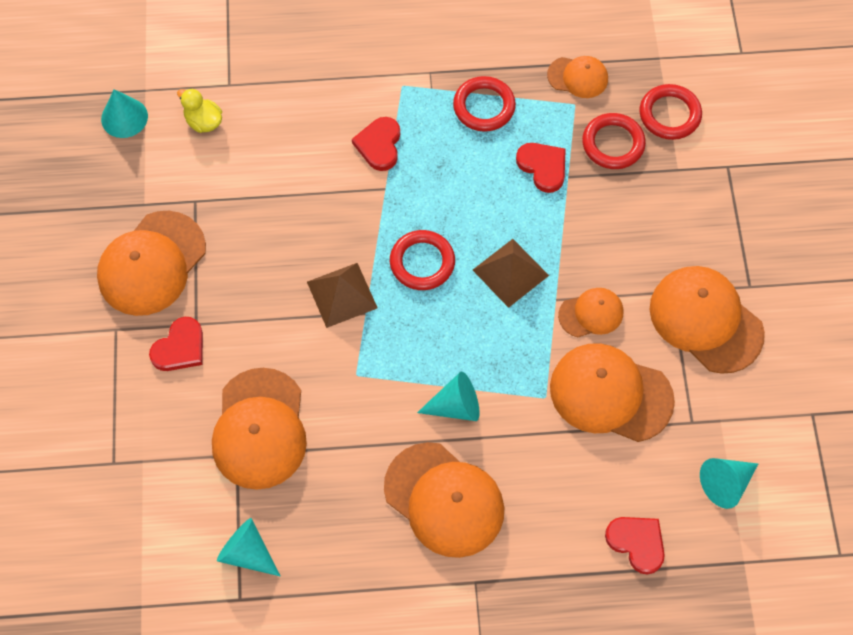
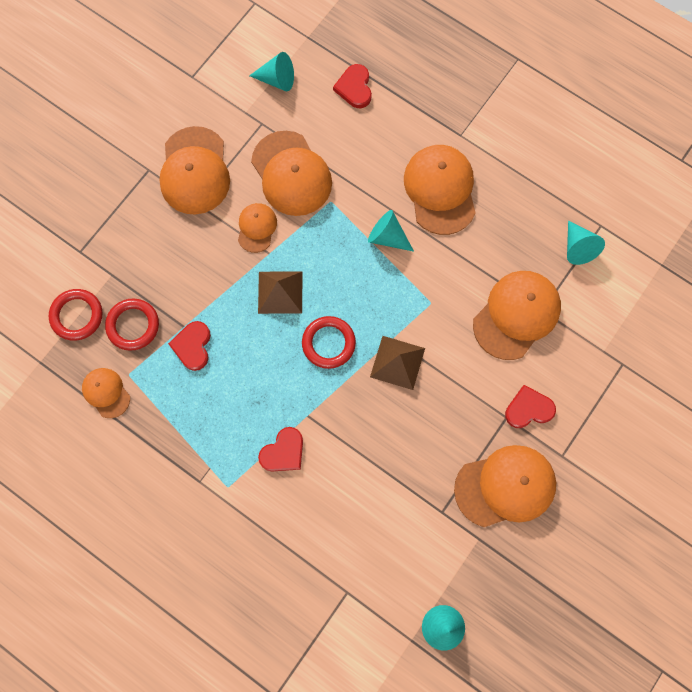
camera: 140 degrees left, 10 degrees up
(203, 122) = (389, 574): yellow duck -> none
(484, 106) = (188, 423): red ring -> none
(591, 314) = (256, 228): orange cap -> orange cap turned 75 degrees clockwise

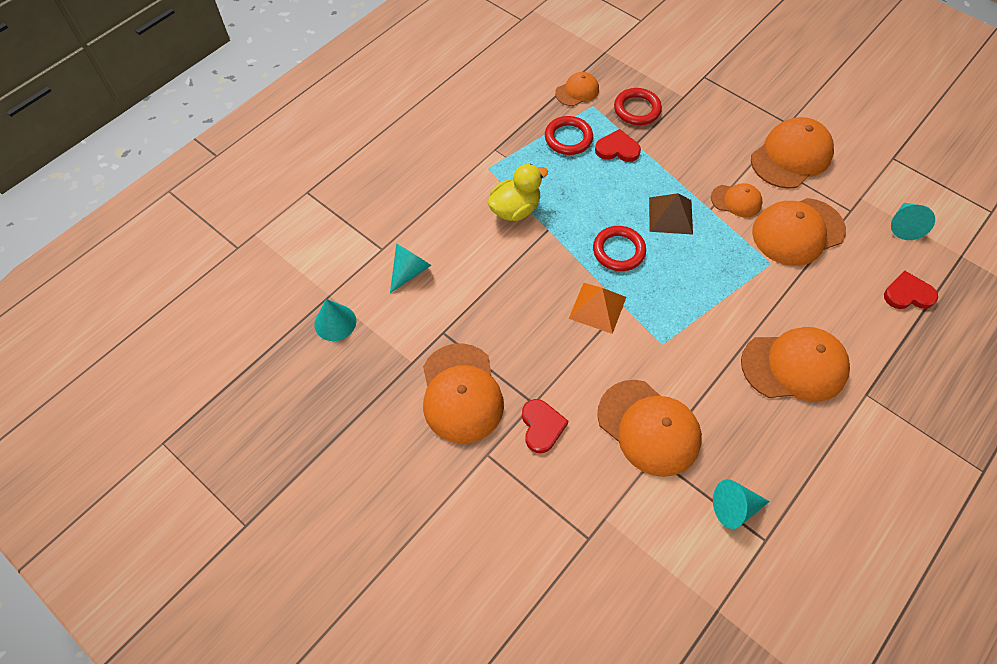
camera: 95 degrees right, 15 degrees down
(77, 316) = (645, 74): red ring -> red ring (568, 138)
(195, 171) = (791, 156): orange cap -> orange cap turned 135 degrees clockwise
(283, 452) = (515, 209): red heart -> yellow duck
(387, 237) = (734, 310): turquoise cone -> turquoise cone (409, 271)
(397, 362) = (597, 307): brown pyramid -> orange pyramid

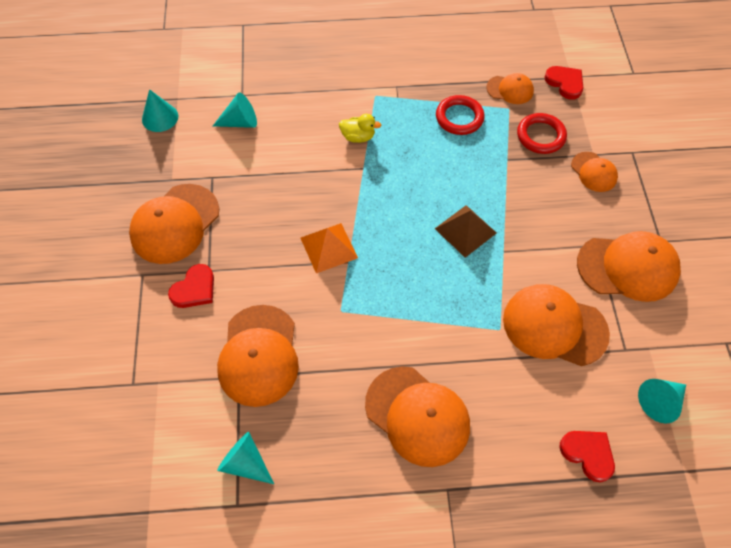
camera: 45 degrees right, 0 degrees up
(515, 209) = (358, 137): yellow duck -> yellow duck, size x0.65
(617, 149) = (487, 152): red heart -> red heart (565, 83)
(618, 251) = (393, 223): red ring -> none
(736, 201) = (533, 262): orange cap -> orange cap (594, 172)

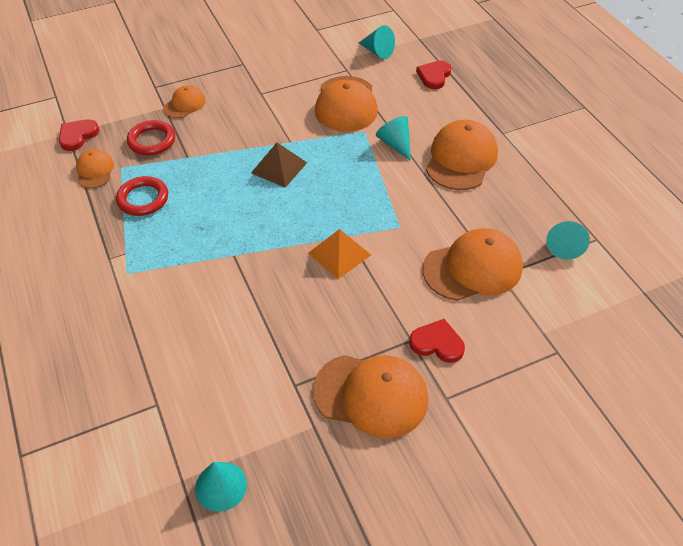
camera: 110 degrees left, 10 degrees down
(240, 122) = (203, 388): turquoise cone -> turquoise cone (395, 144)
(358, 137) = (192, 270): yellow duck -> none
(628, 267) = (275, 76): orange cap -> none

